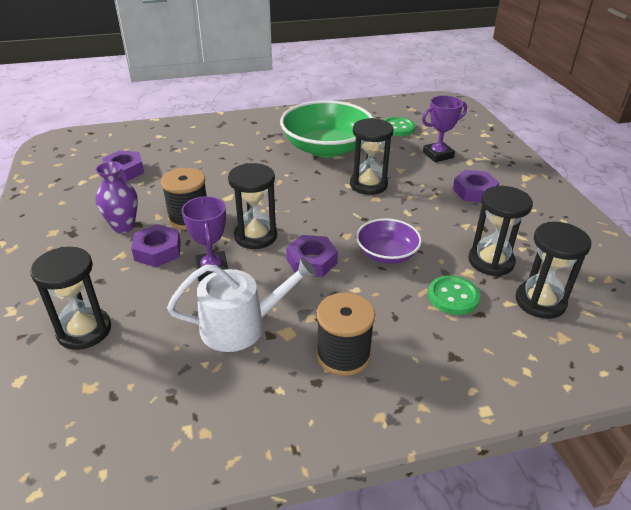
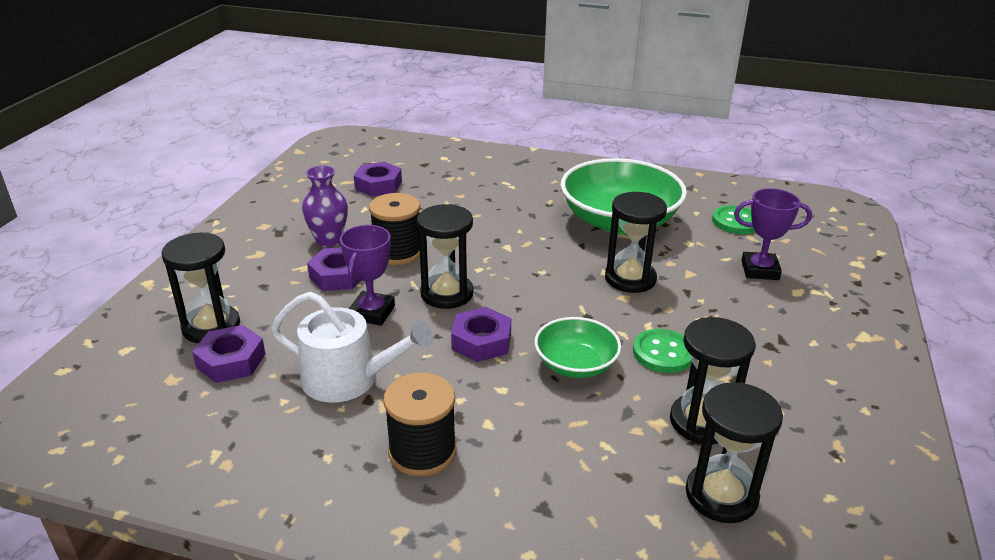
camera: 30 degrees right, 5 degrees down
(387, 254) = (575, 364): purple bowl -> green bowl
(453, 296) = (610, 443): green button -> green button (663, 353)
(474, 191) = (766, 330): purple nut -> purple nut (231, 361)

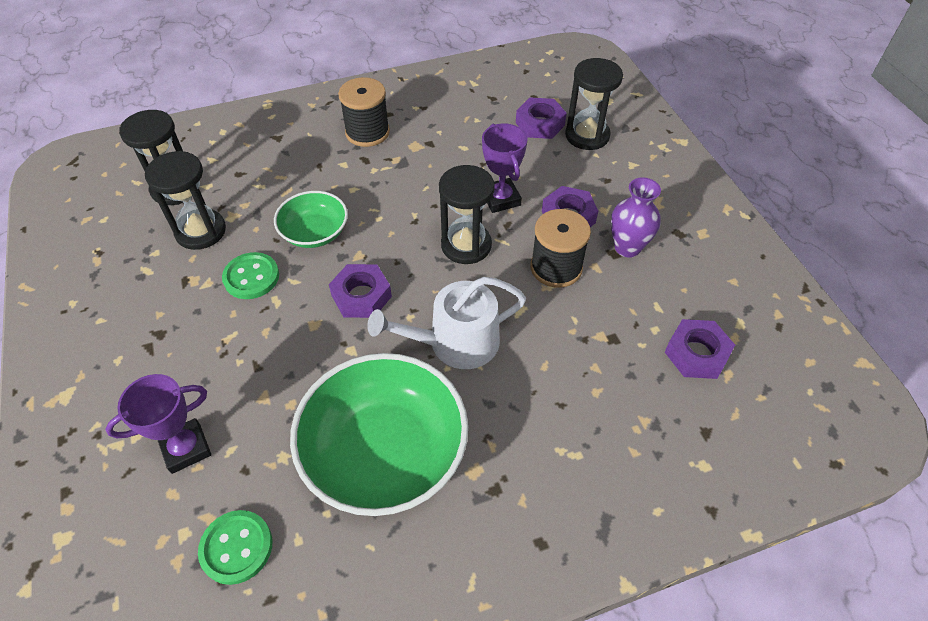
camera: 145 degrees right, 20 degrees up
(349, 379) = (455, 148): white watering can -> white watering can (455, 343)
(481, 341) = (398, 216): purple nut -> purple nut (361, 296)
(630, 279) = (321, 353): black hourglass -> none

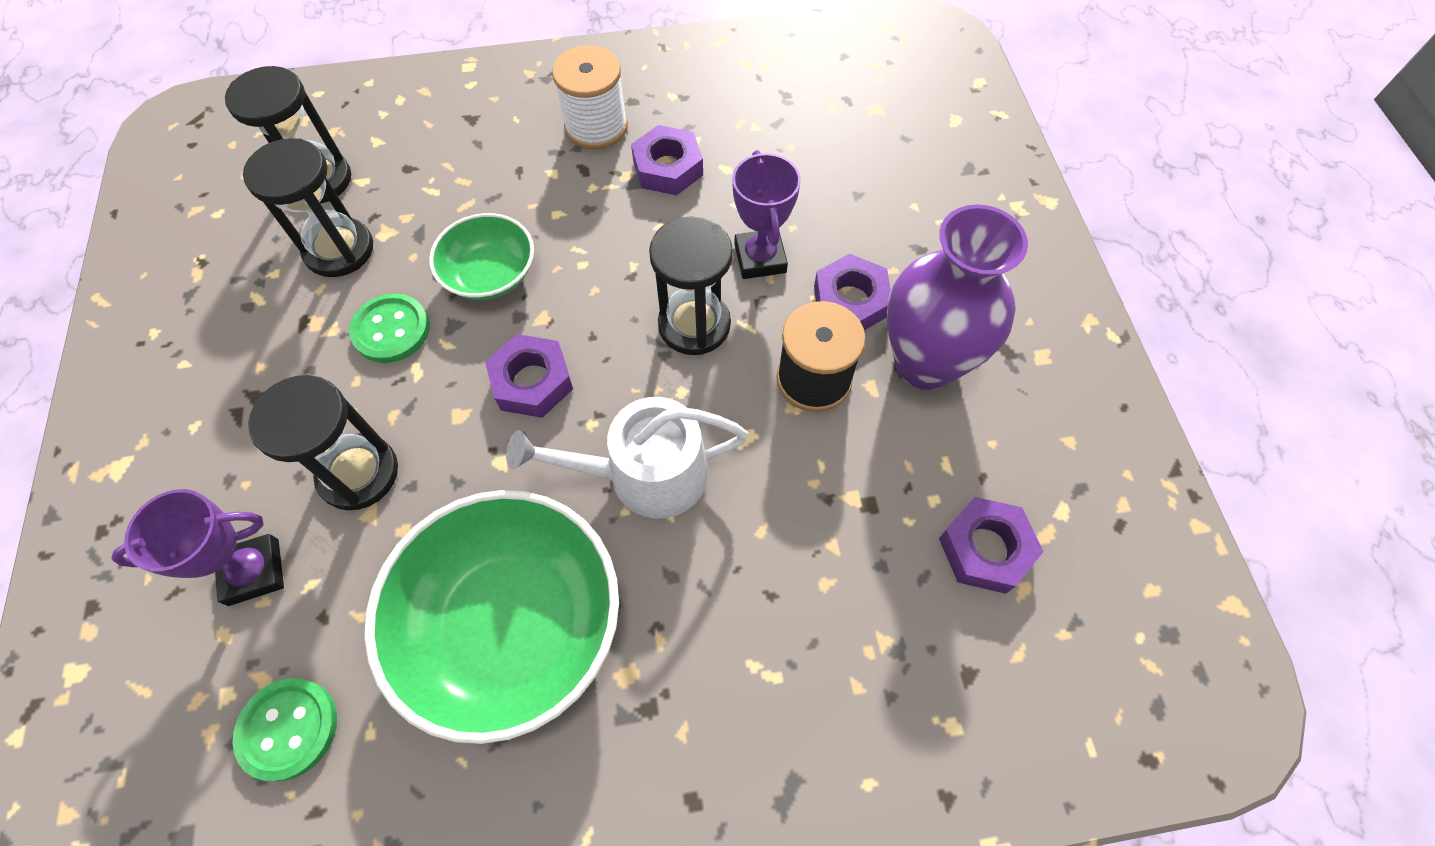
camera: 10 degrees right, 10 degrees up
(367, 132) = (596, 127): black spool -> white spool
(540, 124) = (844, 145): purple nut -> purple nut (667, 168)
(587, 135) = (909, 173): black hourglass -> black hourglass (358, 473)
(627, 247) = (925, 363): purple vase -> purple vase, size x1.62

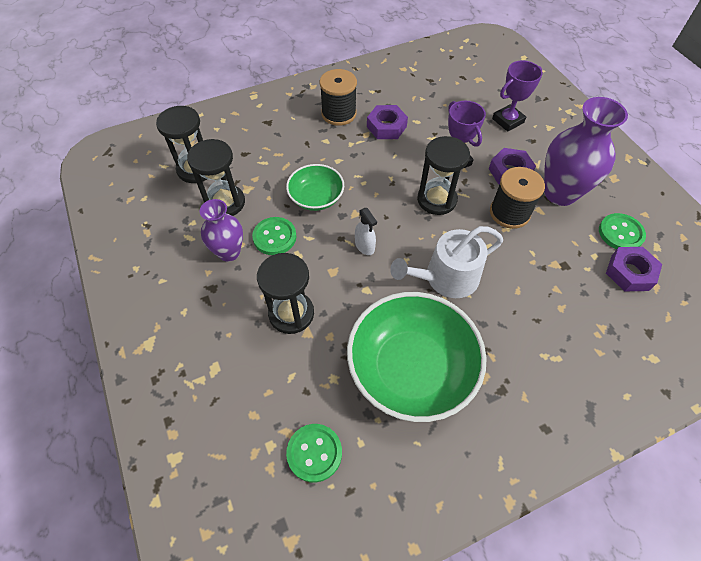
camera: 15 degrees left, 5 degrees down
(254, 572) = (256, 378): purple trophy -> purple trophy (508, 121)
(307, 340) = (229, 252): none -> purple vase
(532, 382) = (364, 246): purple nut -> white spray bottle
(596, 127) = (339, 113): white spool -> black spool
(1004, 468) = (620, 233): none -> green button

